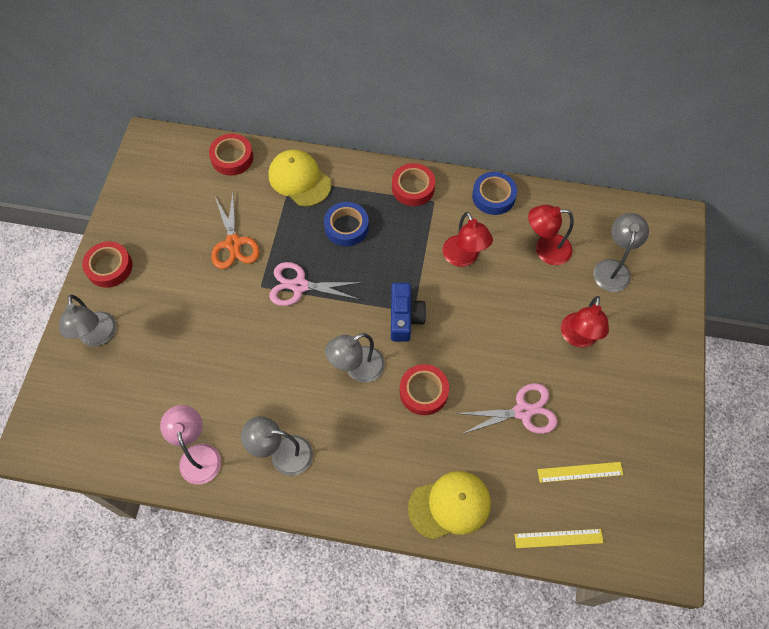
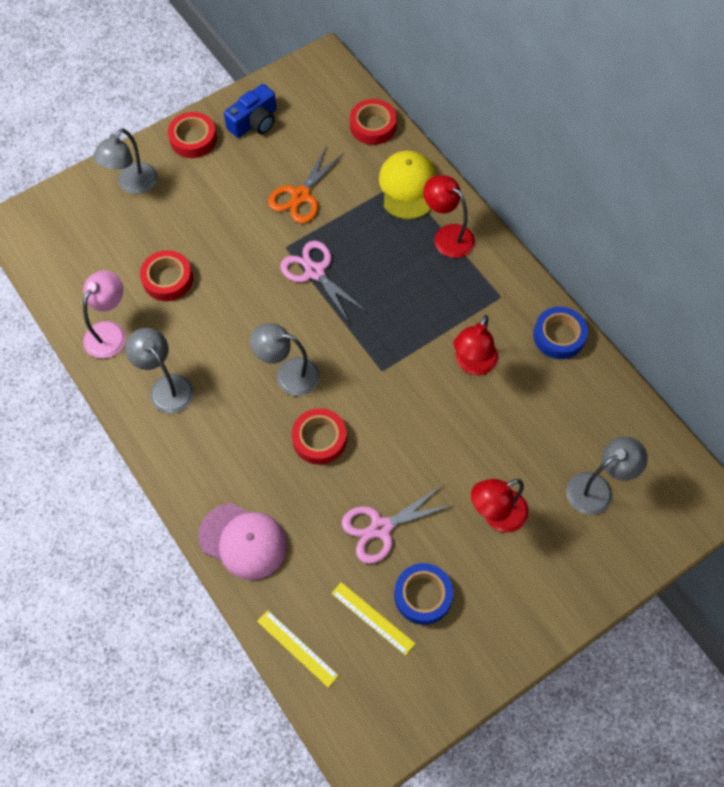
camera: 45 degrees right, 0 degrees up
(346, 227) = (403, 257): blue tape -> blue tape (423, 595)
(404, 317) = (369, 369): blue camera -> blue camera (254, 122)
(413, 188) = (495, 270): red tape -> red tape (167, 279)
(449, 505) = (243, 541): yellow cap -> pink cap
(523, 411) = (381, 528): pink scissors -> pink scissors turned 120 degrees clockwise
(545, 249) = (553, 419): red lamp -> red lamp (447, 236)

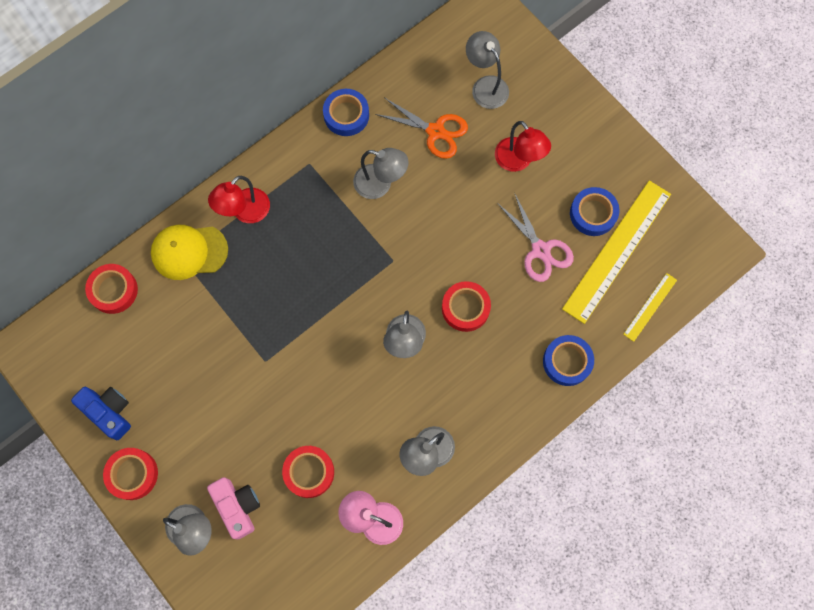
camera: 95 degrees left, 10 degrees up
(146, 219) = (237, 506): none -> pink camera
(243, 541) = (567, 362): pink cap -> blue tape
(301, 196) = (203, 353): orange scissors -> orange scissors (435, 131)
(314, 272) = (292, 330): pink scissors -> none
(373, 618) = (617, 250): yellow ruler -> yellow ruler, size x2.12
(473, 364) = (380, 184): red lamp -> grey lamp

